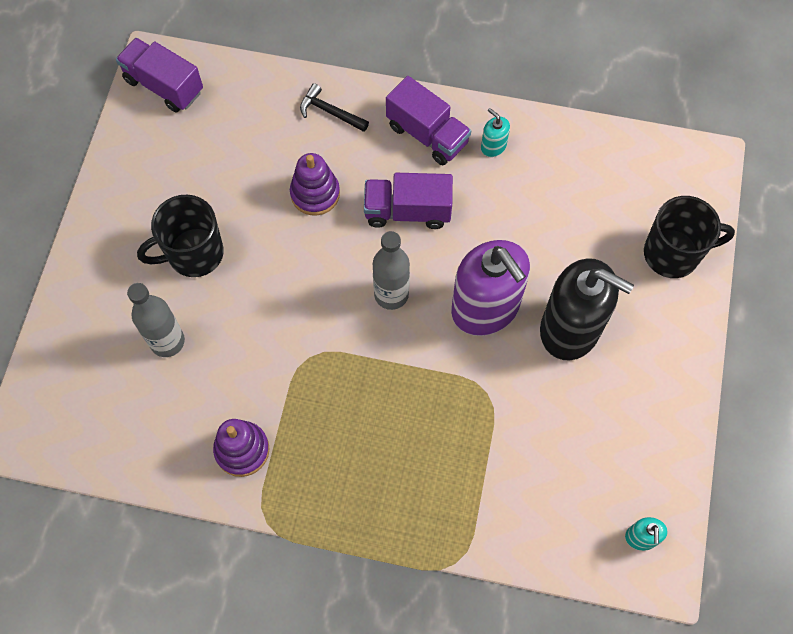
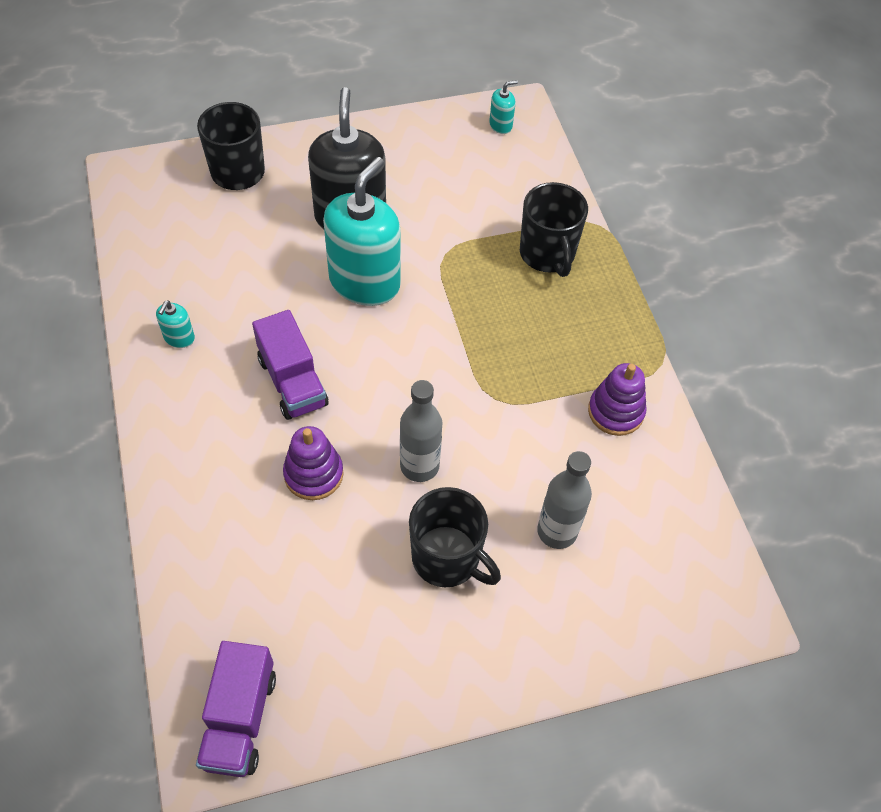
camera: 120 degrees left, 10 degrees down
(330, 112) = (199, 507): black hammer -> none
(391, 294) = (392, 359): grey bottle -> grey bottle (419, 466)
(427, 134) = (189, 401): purple truck -> none
(442, 488) = (547, 254): none -> black mug
(485, 308) = (364, 282): purple soap dispenser -> turquoise soap dispenser

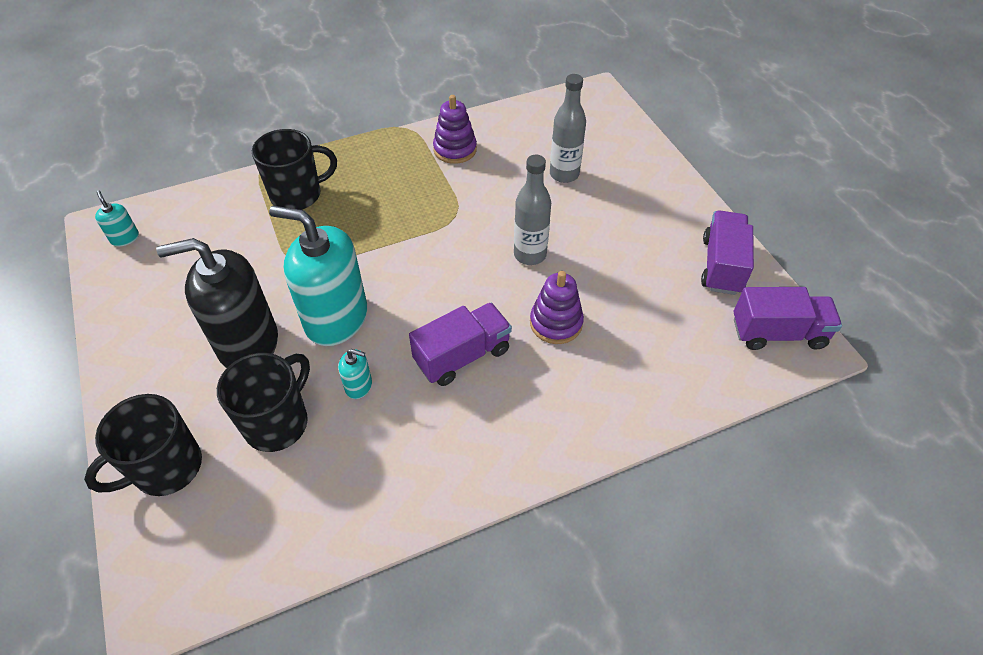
camera: 95 degrees left, 5 degrees down
(179, 338) = (423, 468): turquoise soap dispenser -> turquoise soap dispenser (358, 386)
(361, 687) = (722, 265): none -> purple truck
(447, 558) = (605, 230): black mug -> black mug (278, 422)

